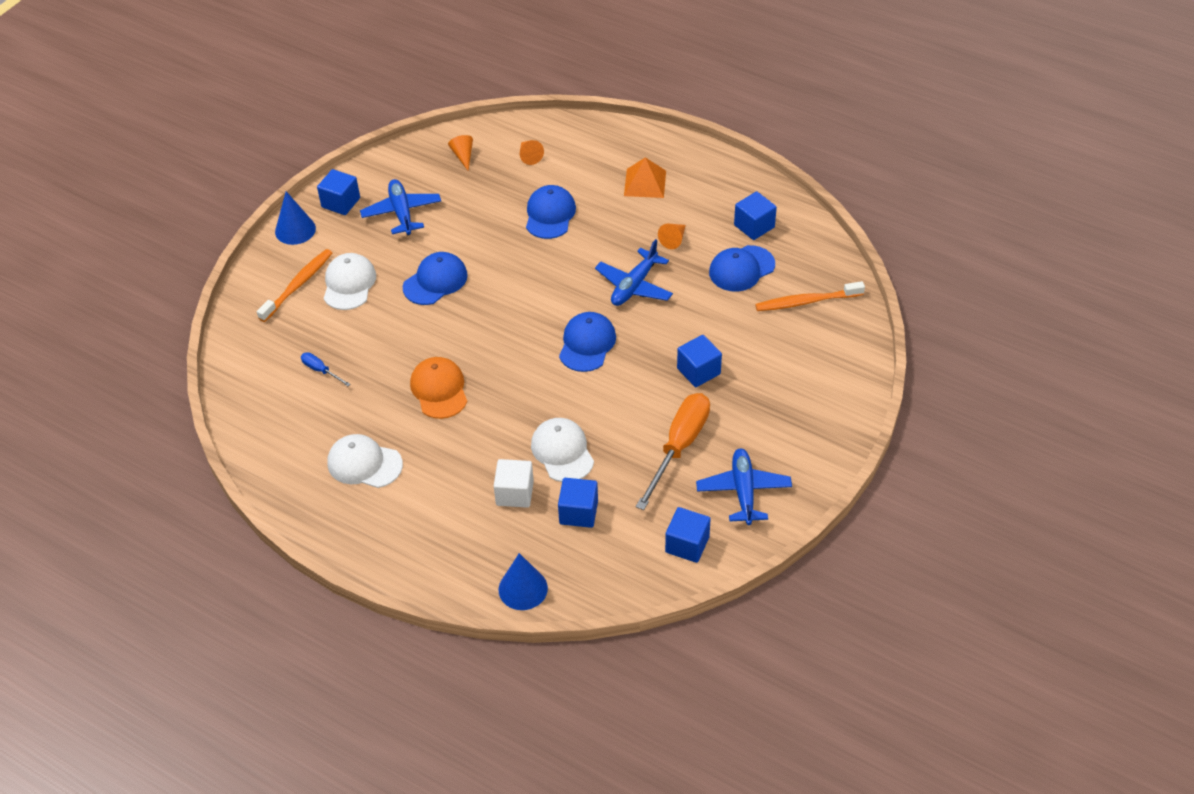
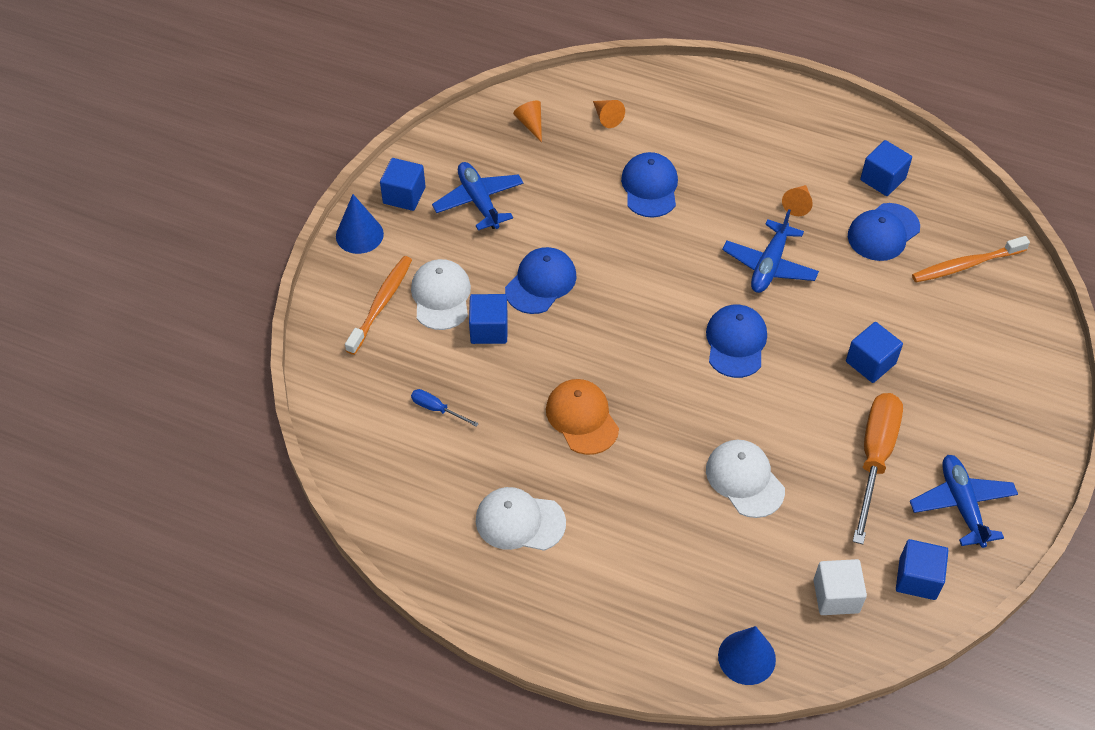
camera: 10 degrees left, 5 degrees up
(514, 493) = (704, 538): white cube -> white cube (836, 596)
(578, 512) = (784, 553): blue cube -> blue cube (489, 329)
(645, 183) = (746, 138): orange pyramid -> none

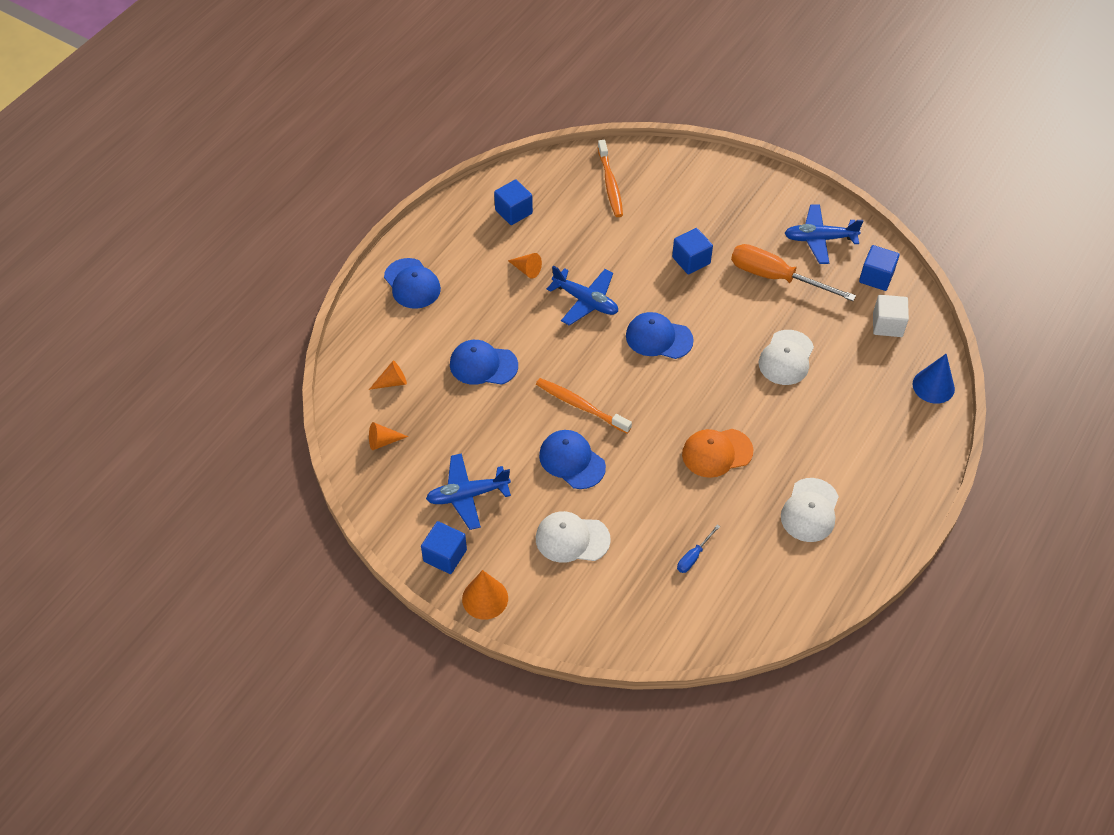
camera: 80 degrees left, 0 degrees up
(359, 235) = (485, 598): blue cone -> orange cone
(381, 304) = (571, 588): orange toothbrush -> orange toothbrush (580, 406)
(489, 329) = (615, 506): blue cube -> none
(744, 480) = (786, 358): white cap -> white cap turned 45 degrees counterclockwise
(883, 232) = (568, 224): blue cap -> blue cap (412, 284)

